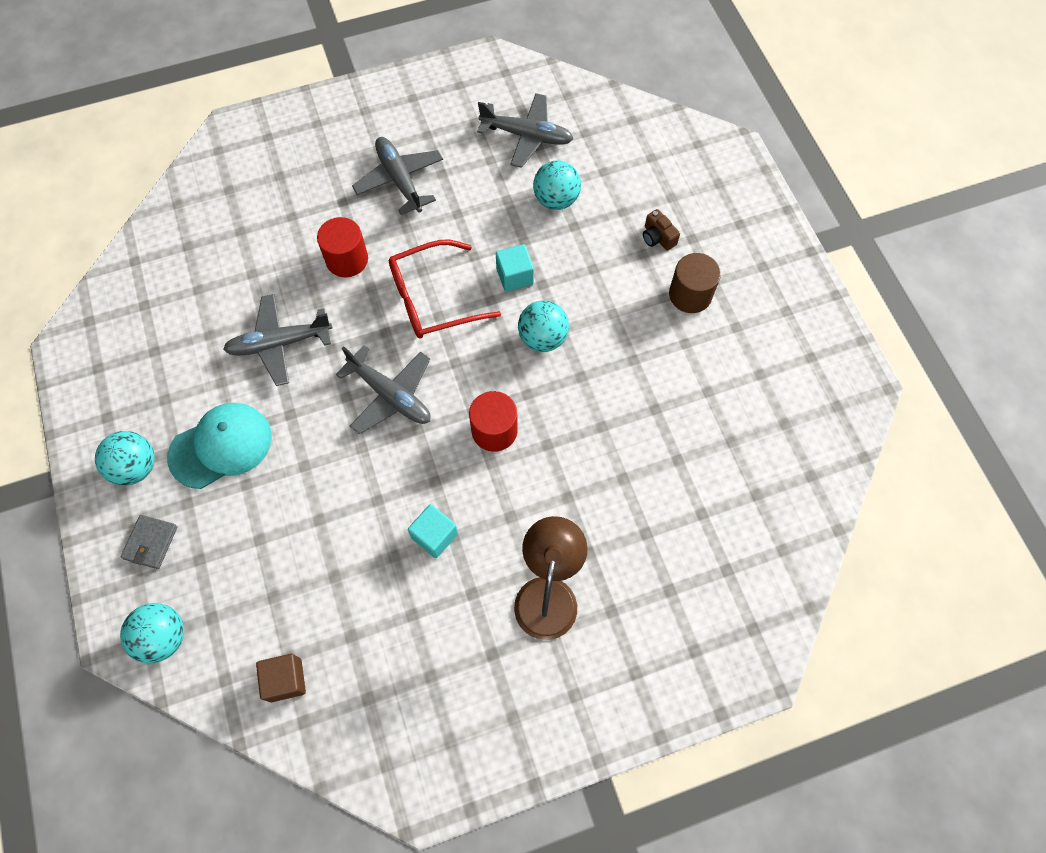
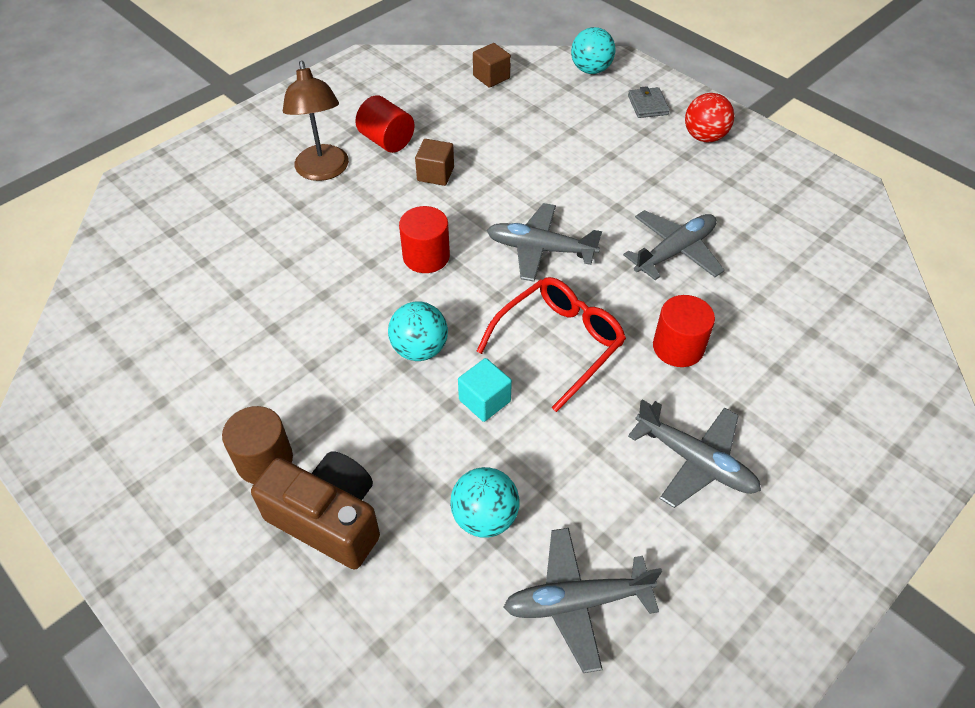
camera: 155 degrees right, 15 degrees down
(136, 467) = (704, 137): turquoise ball -> red ball
(221, 446) = (653, 169): turquoise cap -> none
(434, 536) = (435, 174): turquoise cube -> brown cube
(461, 614) = (387, 141): none -> red cylinder
(657, 237) = (328, 519): brown camera -> brown camera, size x2.23

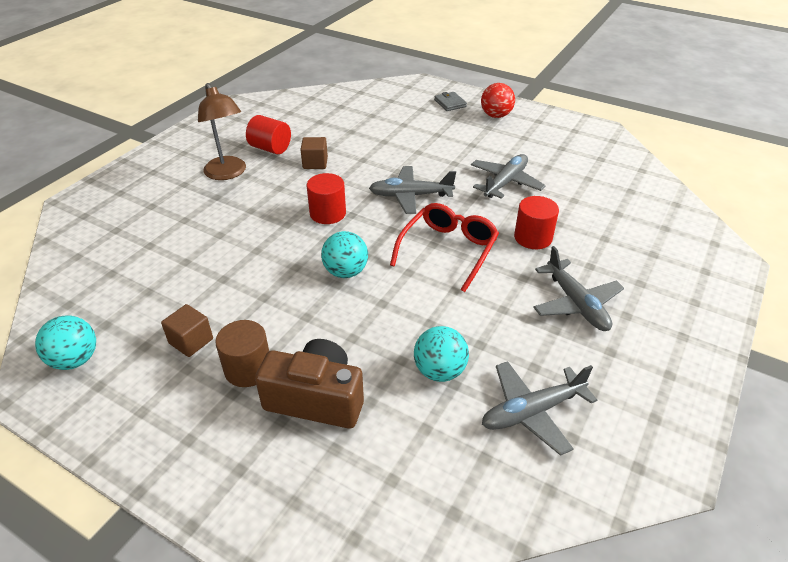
camera: 15 degrees left, 10 degrees down
(484, 400) = (408, 295): turquoise cube -> none
(491, 77) = (333, 101): brown cube -> brown cube (191, 341)
(591, 70) = (402, 89): turquoise ball -> turquoise ball (75, 360)
(695, 461) = (576, 304): grey plane -> grey plane turned 45 degrees clockwise

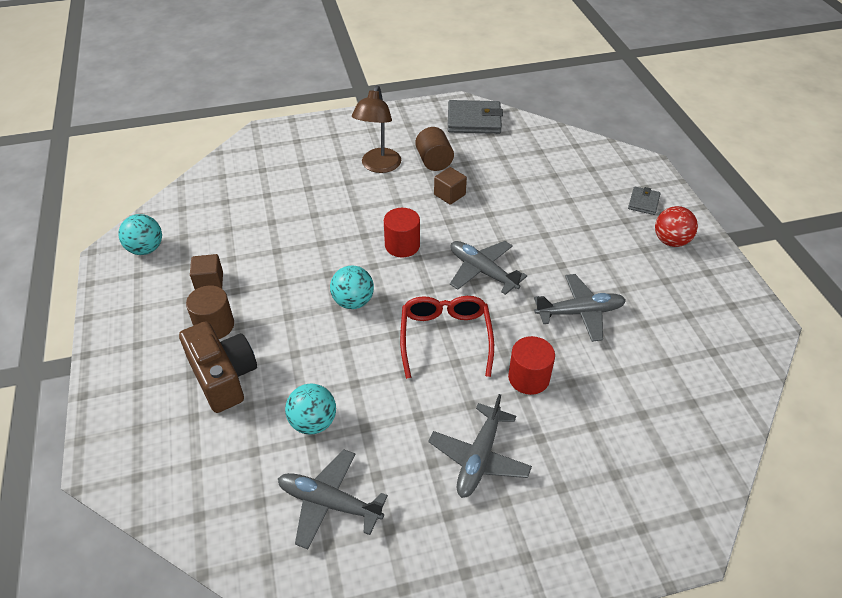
camera: 45 degrees right, 5 degrees up
(263, 109) = (474, 120): none -> grey wallet
(270, 148) = (434, 161): red cylinder -> brown cylinder
(448, 250) = (445, 338): red glasses -> red glasses turned 75 degrees counterclockwise

